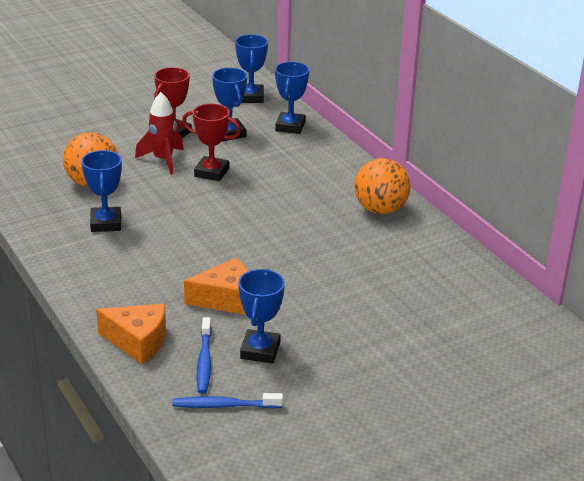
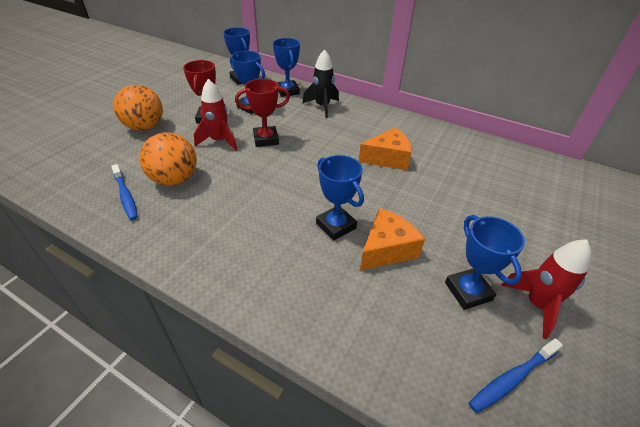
camera: 30 degrees left, 10 degrees up
(106, 223) = (218, 214): blue trophy -> blue trophy (336, 226)
(138, 341) = (361, 338): orange cheese -> orange cheese (387, 158)
(204, 361) = (439, 330): blue toothbrush -> blue toothbrush (126, 196)
(309, 381) = (536, 305): none -> red rocket
(311, 156) = (322, 107): none -> black rocket
(380, 210) = (406, 130): orange ball -> orange ball (145, 127)

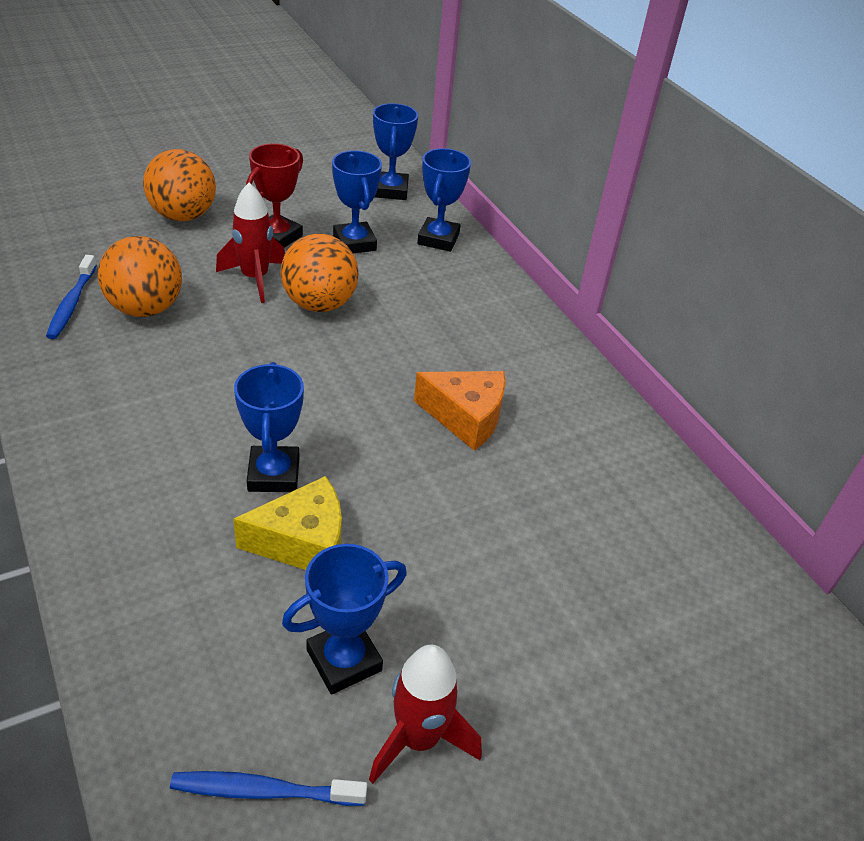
camera: 30 degrees right, 0 degrees up
(266, 139) = (319, 304): red trophy -> orange ball
(322, 107) = (463, 288): black rocket -> none
(386, 249) = (303, 542): orange cheese -> yellow cheese
(468, 291) = (344, 660): blue trophy -> blue trophy turned 45 degrees clockwise

